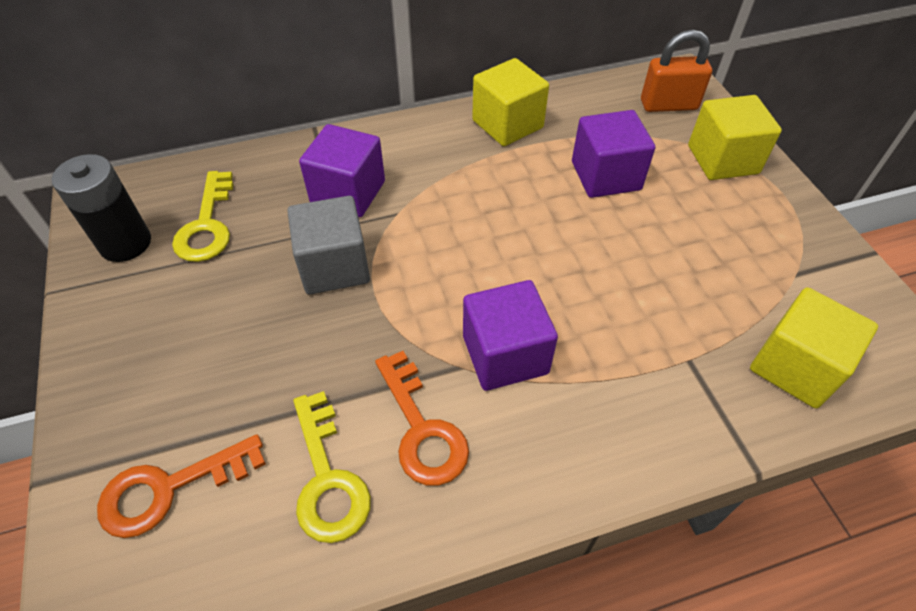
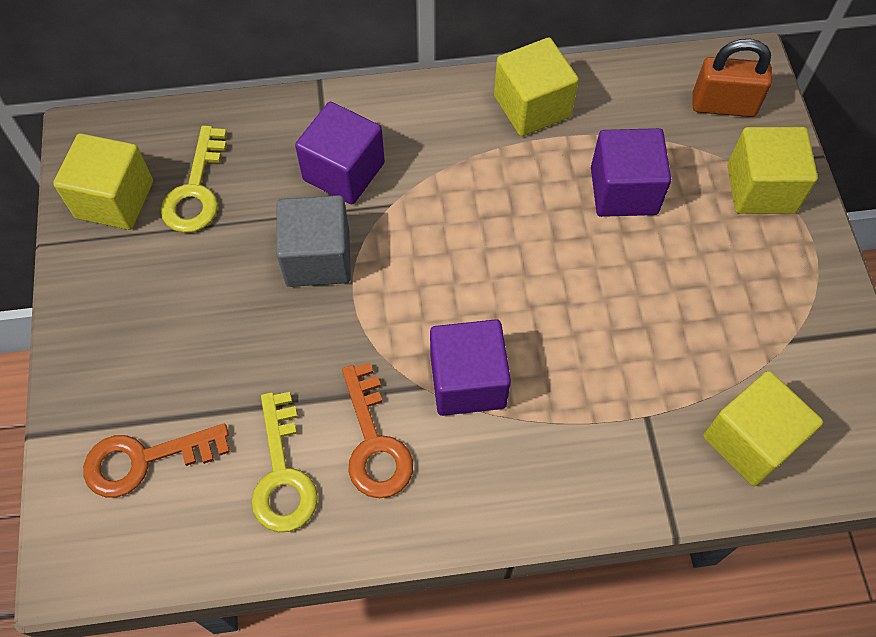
camera: 10 degrees right, 10 degrees up
(125, 243) = (114, 199): black battery -> yellow cube

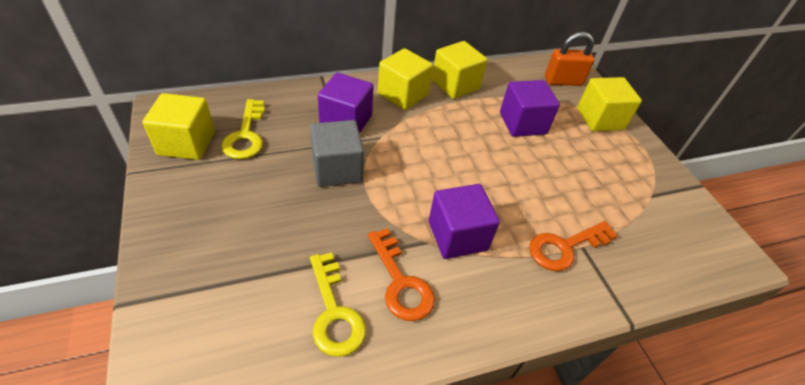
camera: 15 degrees left, 15 degrees down
(144, 460) = (219, 314): orange key -> orange key (565, 247)
(750, 440) = (653, 255): yellow cube -> yellow cube (403, 94)

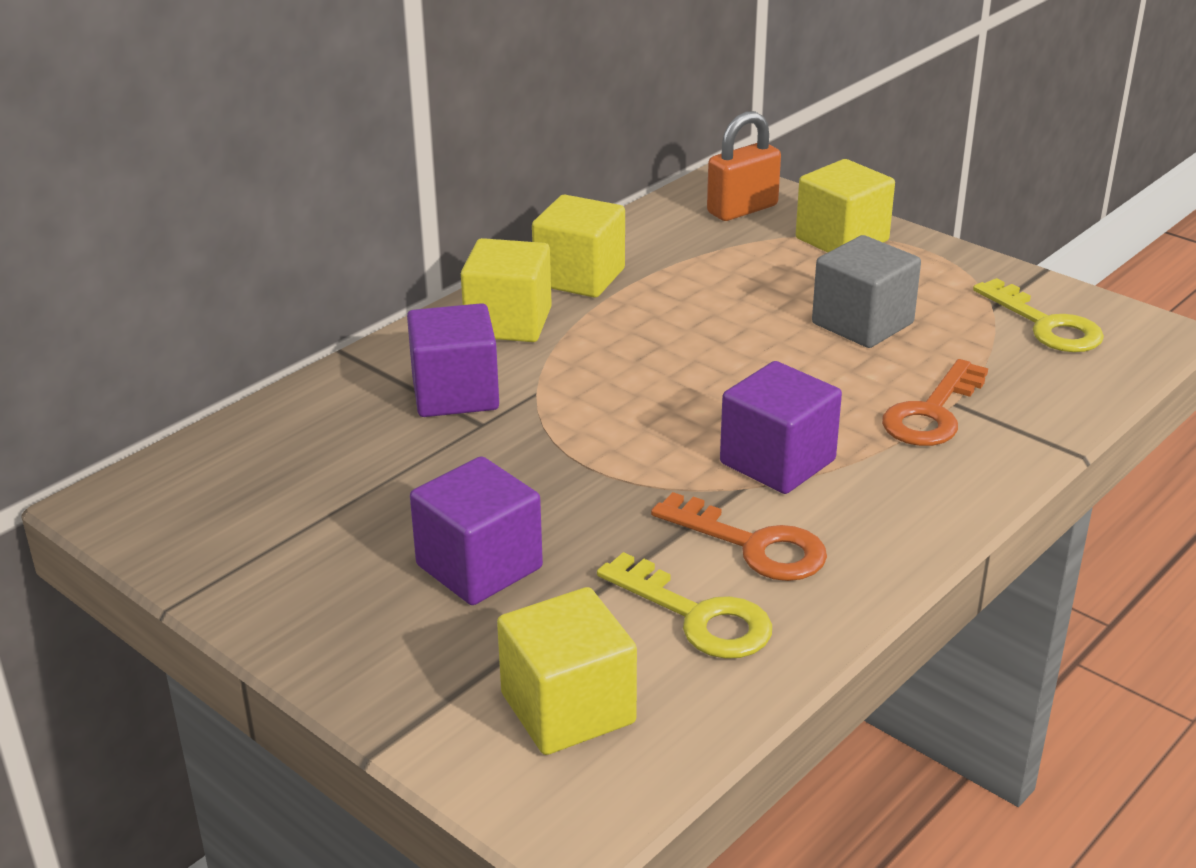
camera: 25 degrees left, 15 degrees down
(186, 143) = (217, 530): yellow cube -> yellow cube (568, 708)
(246, 135) = (308, 479): yellow key -> yellow key (1046, 325)
(337, 169) = (513, 459): grey cube -> grey cube (862, 323)
(522, 123) = (735, 289): purple cube -> purple cube (479, 566)

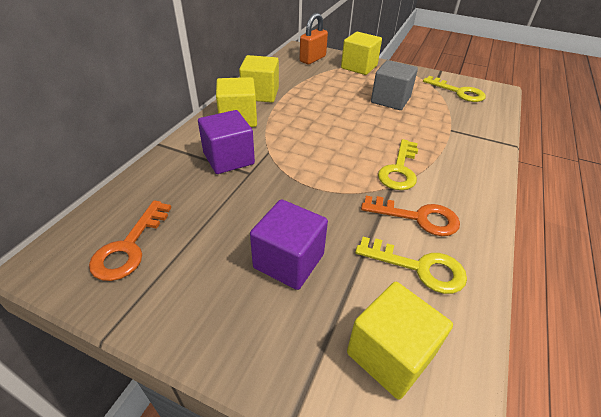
camera: 20 degrees left, 10 degrees up
(777, 462) = (399, 170): purple cube -> yellow key
(932, 413) = (445, 135): orange key -> orange key (129, 247)

